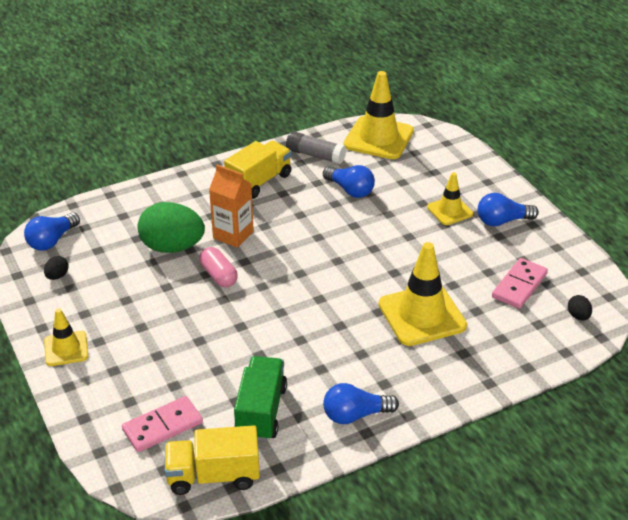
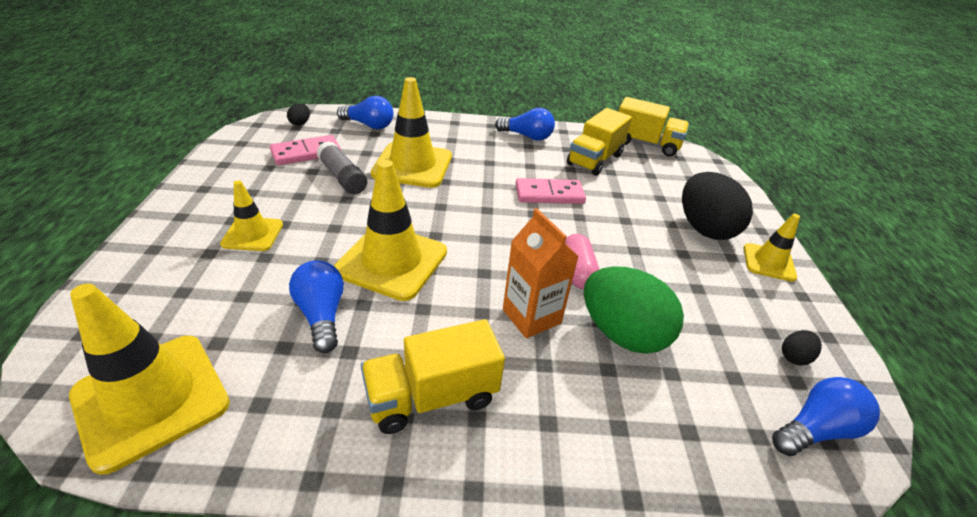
camera: 155 degrees left, 0 degrees up
(125, 362) = (704, 228): none -> black egg
(162, 426) = (676, 177): pink domino -> pink domino (549, 194)
(261, 412) = (594, 160): green truck -> yellow truck
(315, 155) = (292, 413): grey glue stick -> grey glue stick (342, 177)
(346, 231) = (392, 261): none -> yellow traffic cone
(502, 221) = (224, 202): blue light bulb -> blue light bulb (369, 125)

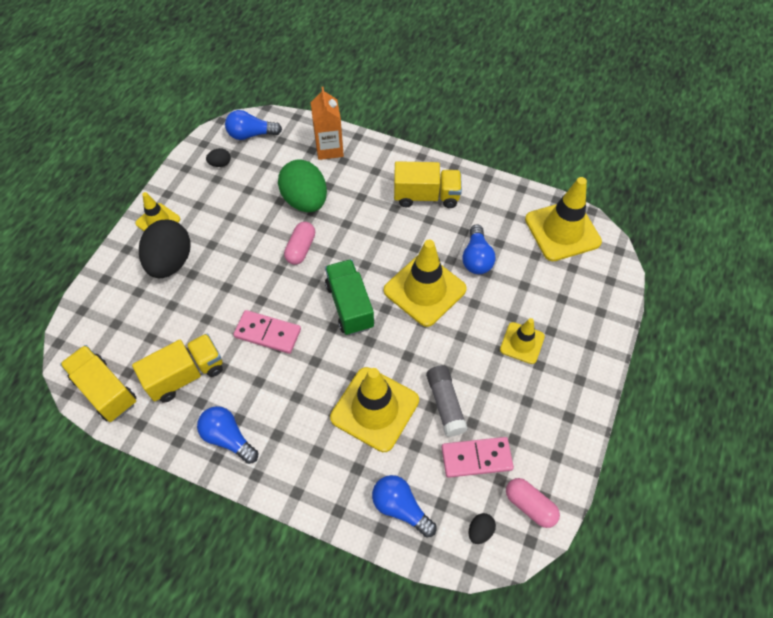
camera: 155 degrees left, 20 degrees up
(255, 137) = (530, 505): none -> pink capsule
(479, 229) = (350, 306): none -> green truck
(531, 316) = (351, 225): orange carton -> orange carton (329, 149)

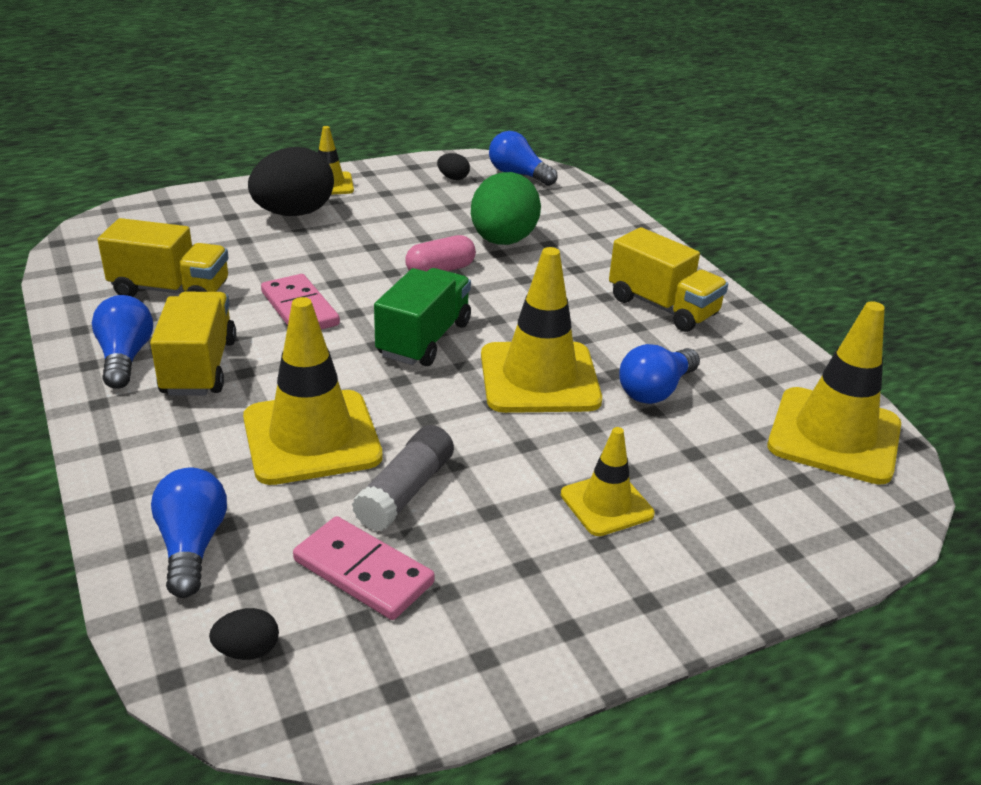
camera: 40 degrees right, 25 degrees down
(105, 390) = (87, 259): yellow truck -> yellow truck (199, 367)
(329, 149) = (592, 220): orange carton -> none
(530, 505) = (359, 681): pink capsule -> none

